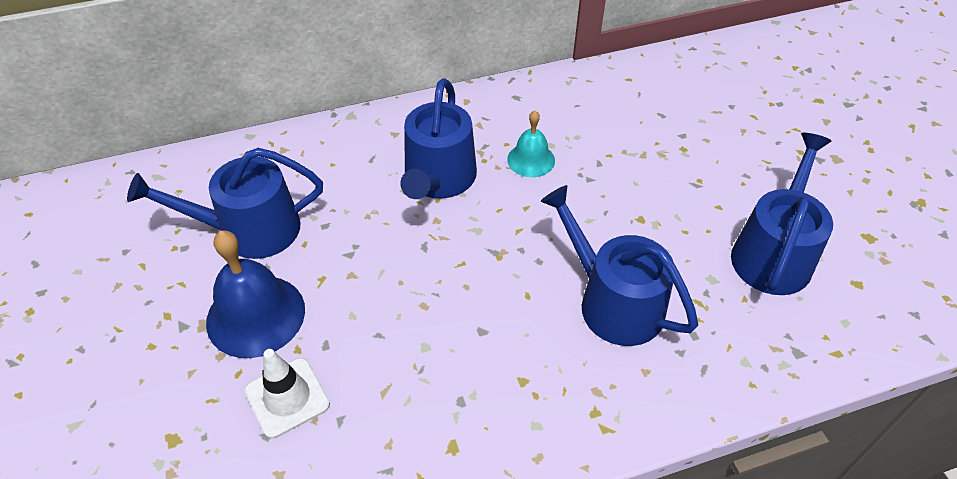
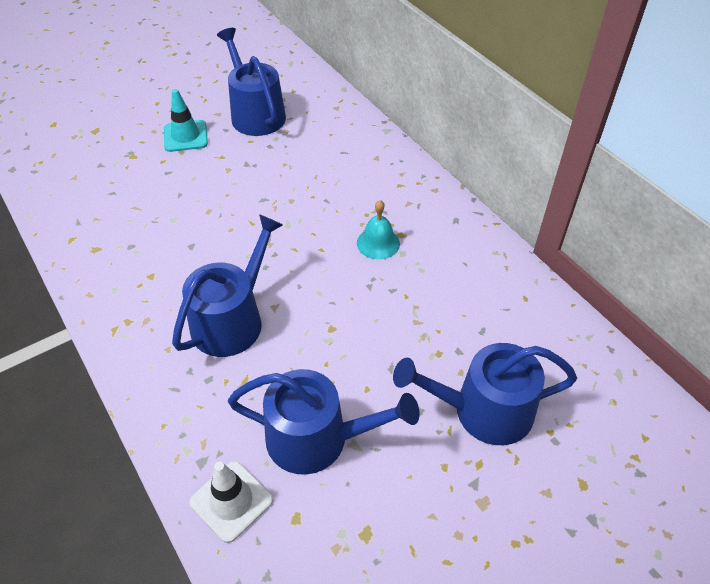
camera: 75 degrees right, 0 degrees up
(256, 315) = (185, 136): blue bell -> turquoise traffic cone
(287, 397) = (126, 166): white traffic cone -> white traffic cone (231, 501)
(438, 179) = (334, 192): blue watering can -> blue watering can (483, 411)

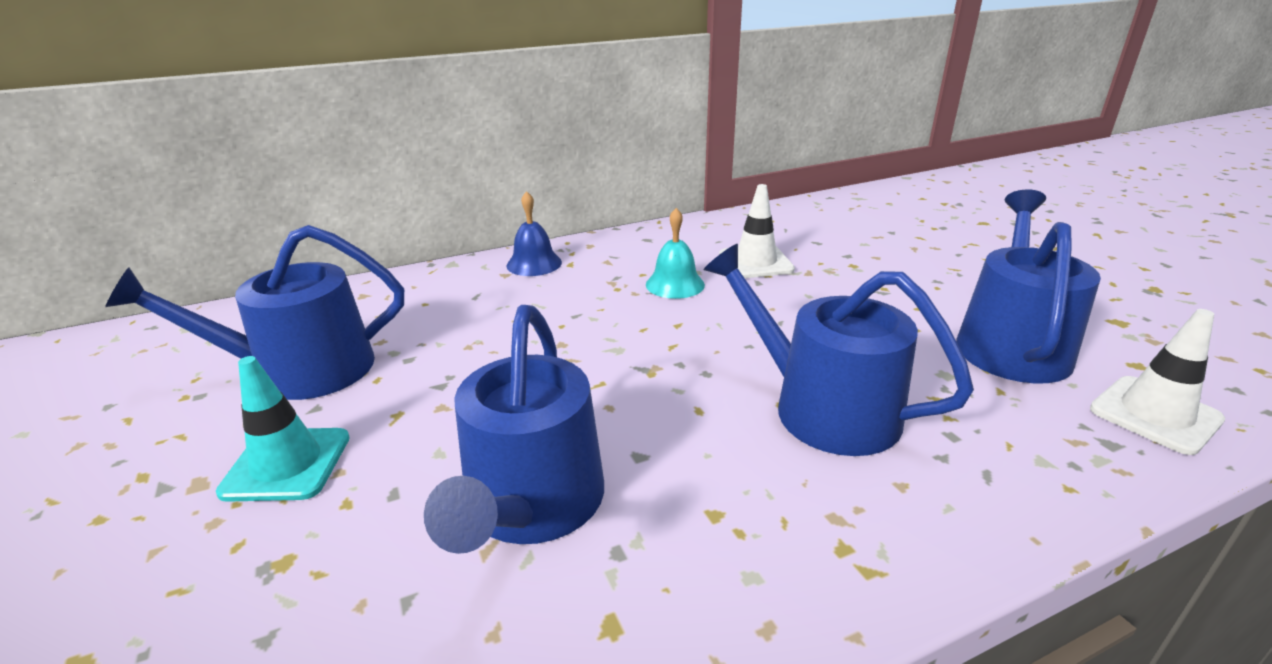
camera: 80 degrees left, 20 degrees down
(395, 167) = (534, 263): none -> blue bell
(427, 288) = (755, 262): none -> white traffic cone
(483, 411) = (923, 251): blue watering can -> blue watering can (531, 505)

